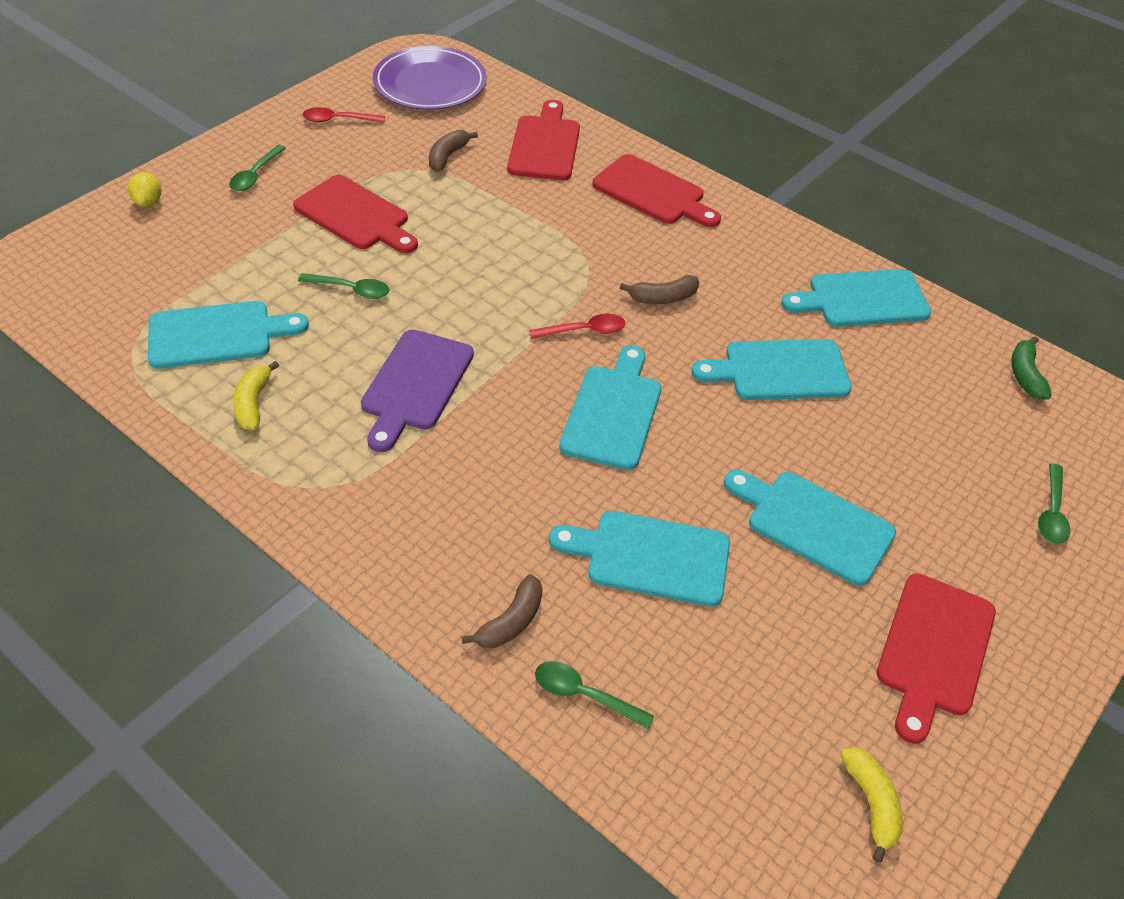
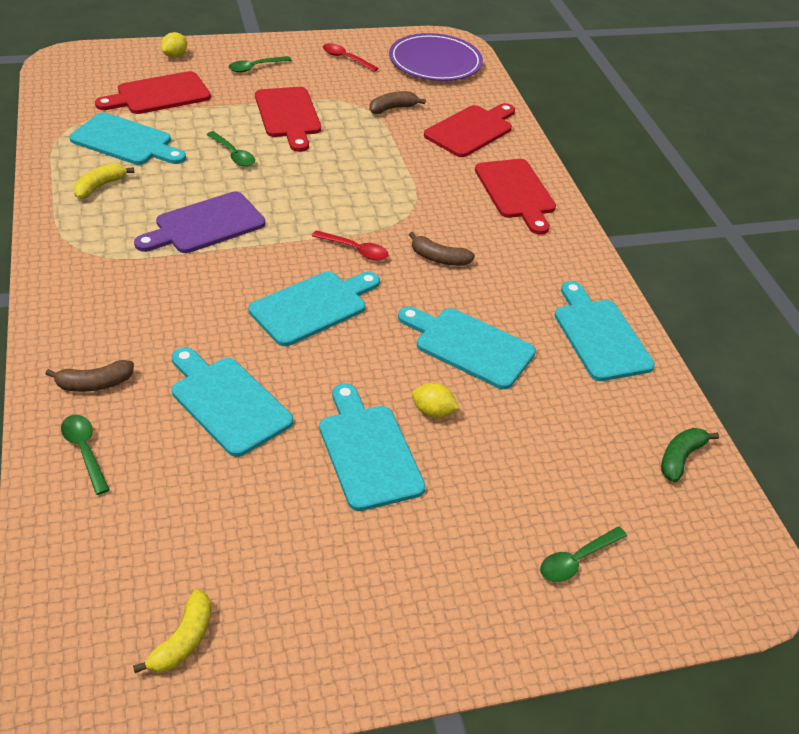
camera: 35 degrees right, 5 degrees down
(820, 452) = (433, 412): none -> yellow lemon
(862, 299) = (600, 336): turquoise cutting board -> turquoise cutting board turned 45 degrees clockwise
(933, 650) = (354, 583): red cutting board -> red cutting board (159, 94)

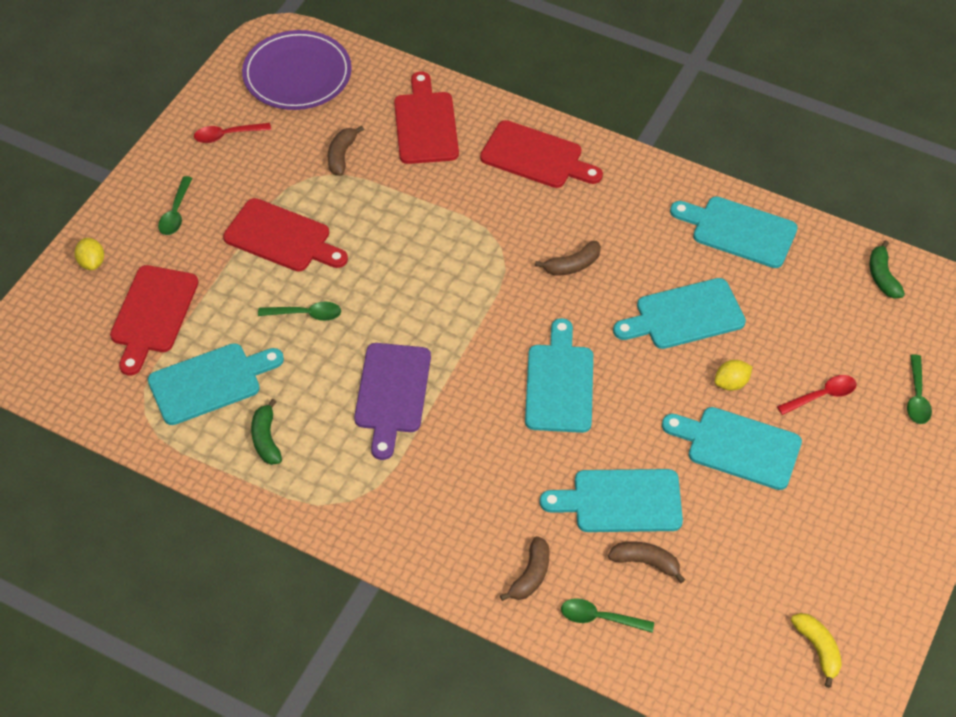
camera: 45 degrees left, 10 degrees up
(100, 186) = (266, 439): yellow banana -> green banana
(175, 452) = (646, 562): none -> brown banana
(355, 250) = (515, 312): red spoon -> red spoon (822, 395)

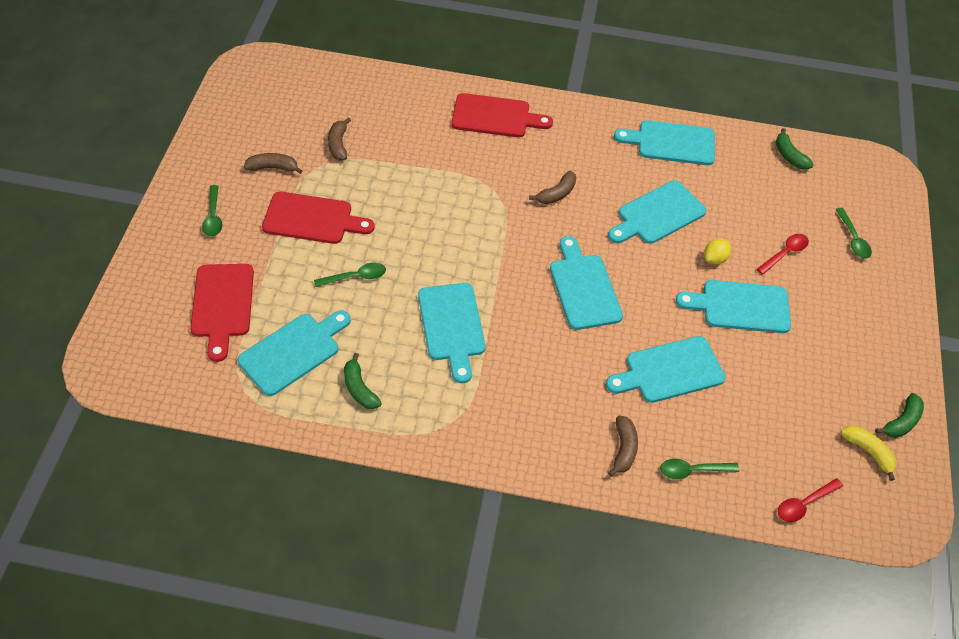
camera: 20 degrees left, 0 degrees up
(92, 262) = (152, 273): yellow lemon -> none
(227, 135) = (236, 146): red spoon -> red spoon (804, 504)
(297, 74) = (278, 88): purple plate -> none
(392, 393) = (452, 326): purple cutting board -> turquoise cutting board
(425, 124) = (398, 108): red cutting board -> none
(646, 562) = (709, 415): brown banana -> brown banana (273, 168)
(875, 626) = (901, 422): none -> green banana

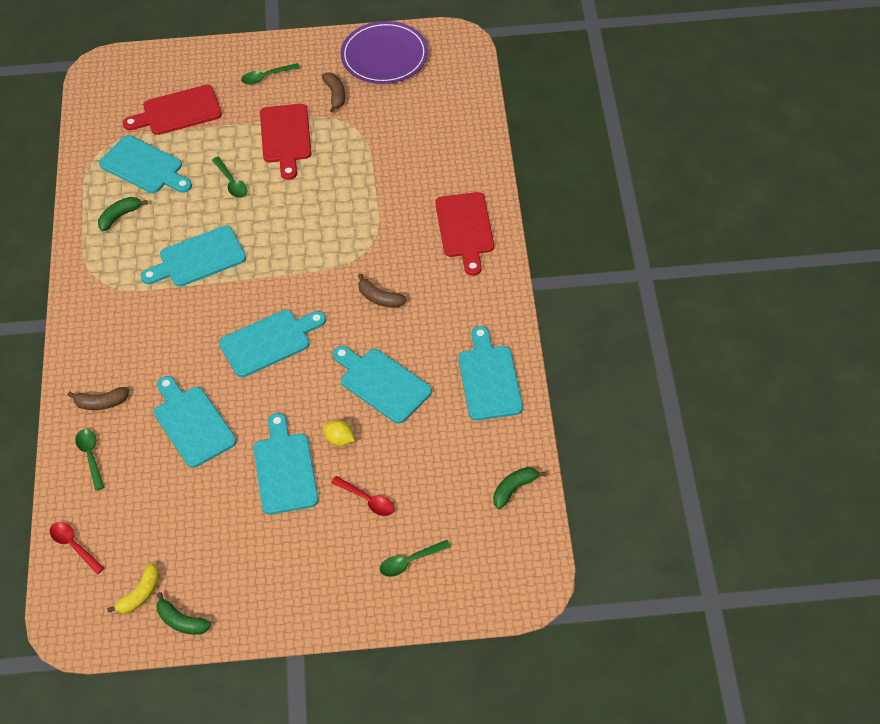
camera: 80 degrees right, 0 degrees up
(240, 119) = (384, 56): none -> purple plate
(338, 144) = (380, 128): brown banana -> none

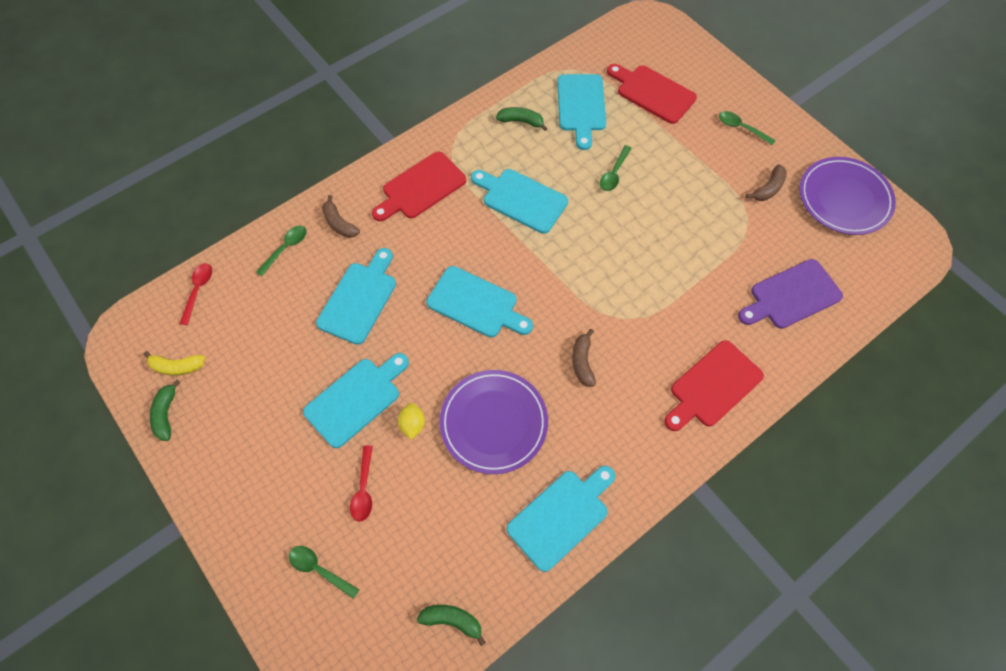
camera: 55 degrees right, 10 degrees up
(285, 137) = (692, 181): red cutting board -> red cutting board (421, 187)
(382, 383) = (493, 422): turquoise cutting board -> purple plate
(434, 138) = (791, 295): none -> purple cutting board

